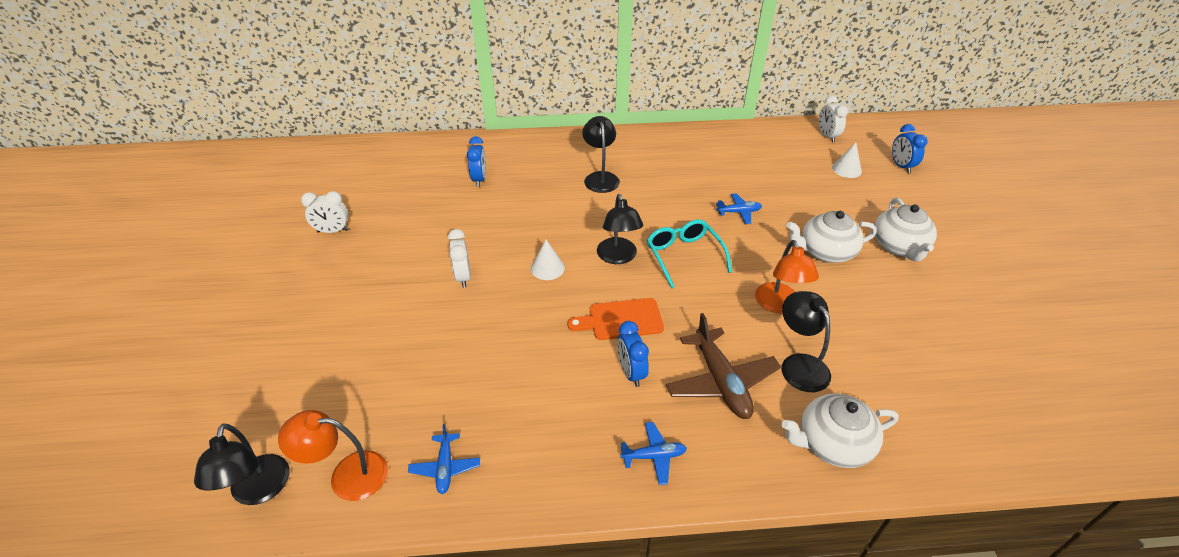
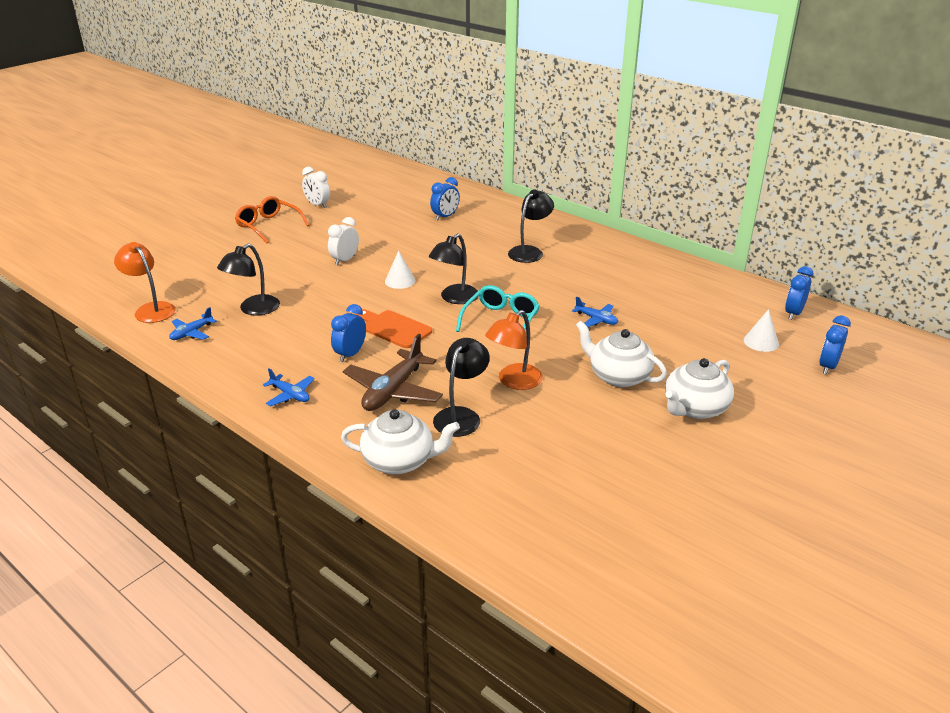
camera: 45 degrees right, 10 degrees down
(258, 491) = (112, 293): black lamp -> black lamp (253, 309)
(318, 284) = (269, 226): none -> orange glasses
(827, 136) = (793, 313): white clock -> blue clock
(832, 444) = (399, 461): white teapot -> white teapot turned 150 degrees clockwise

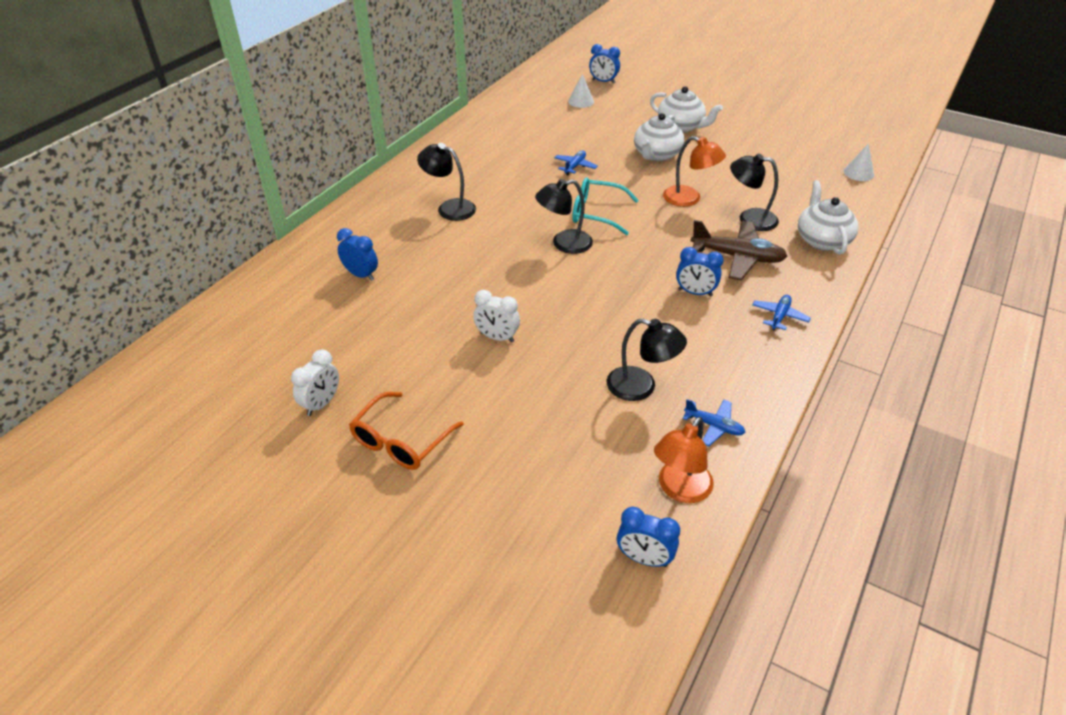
camera: 100 degrees left, 10 degrees up
(393, 328) = (636, 273): orange cutting board -> none
(400, 281) = (537, 285): white cone -> white cone (858, 173)
(454, 298) = (564, 244): black lamp -> black lamp turned 135 degrees clockwise
(793, 313) = (533, 88): blue clock -> blue clock (644, 558)

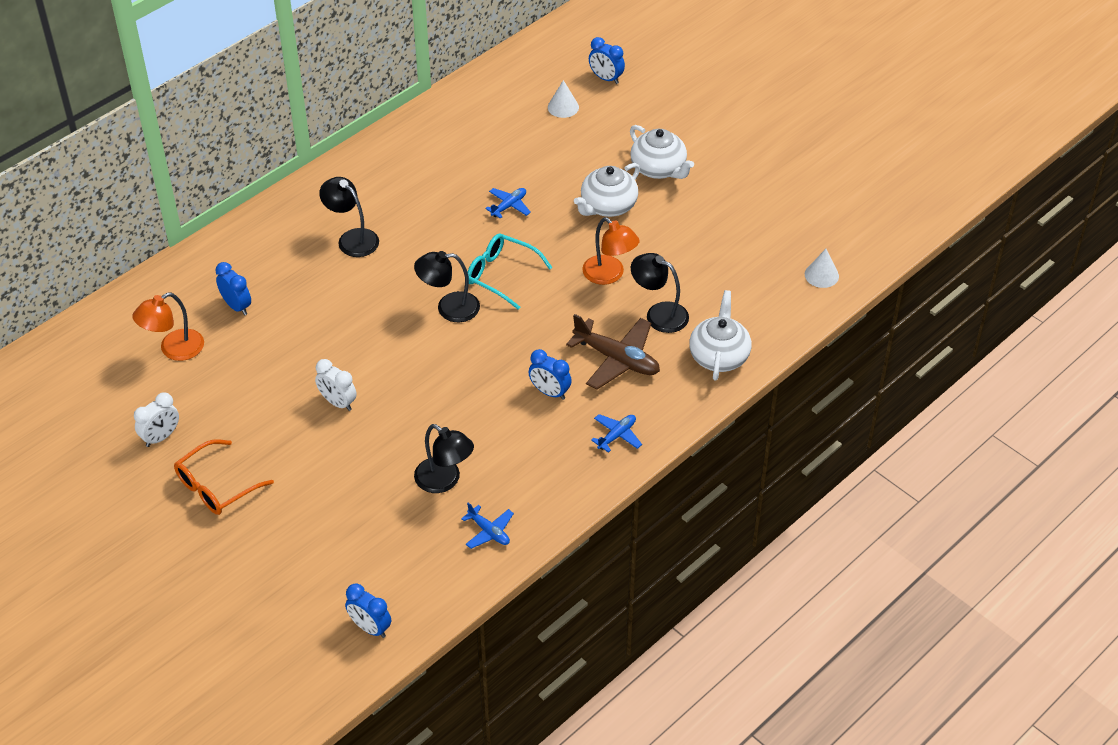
camera: 15 degrees right, 5 degrees up
(679, 490) = (428, 580): orange lamp -> orange lamp (174, 350)

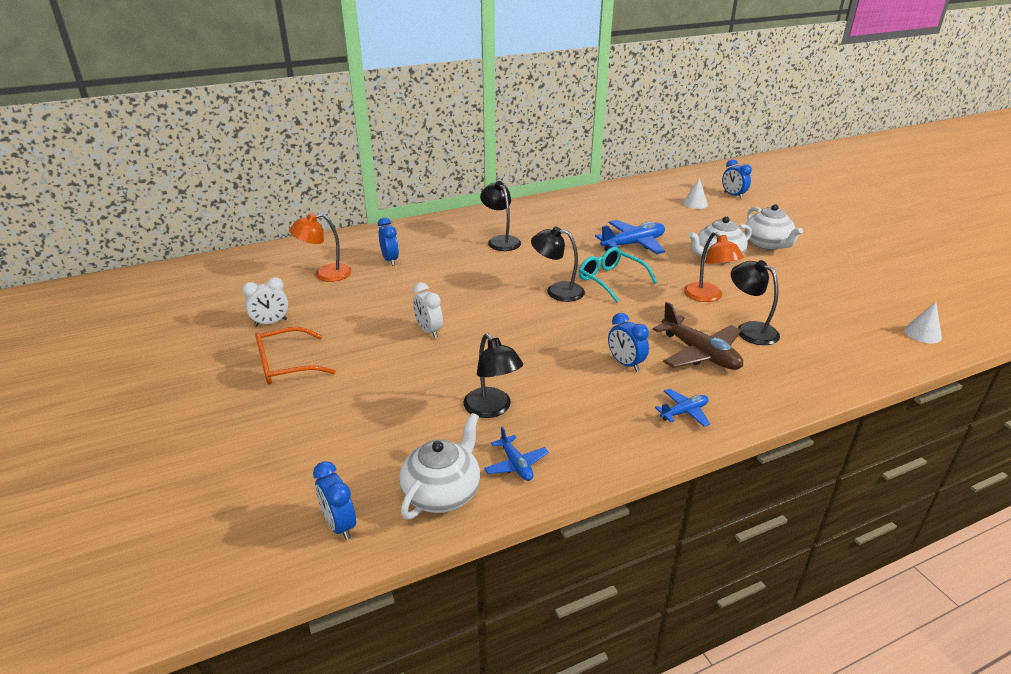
camera: 20 degrees right, 15 degrees down
(509, 206) = (633, 244): blue plane -> blue plane, size x1.87
(719, 356) = (808, 372): white teapot -> white teapot (442, 493)

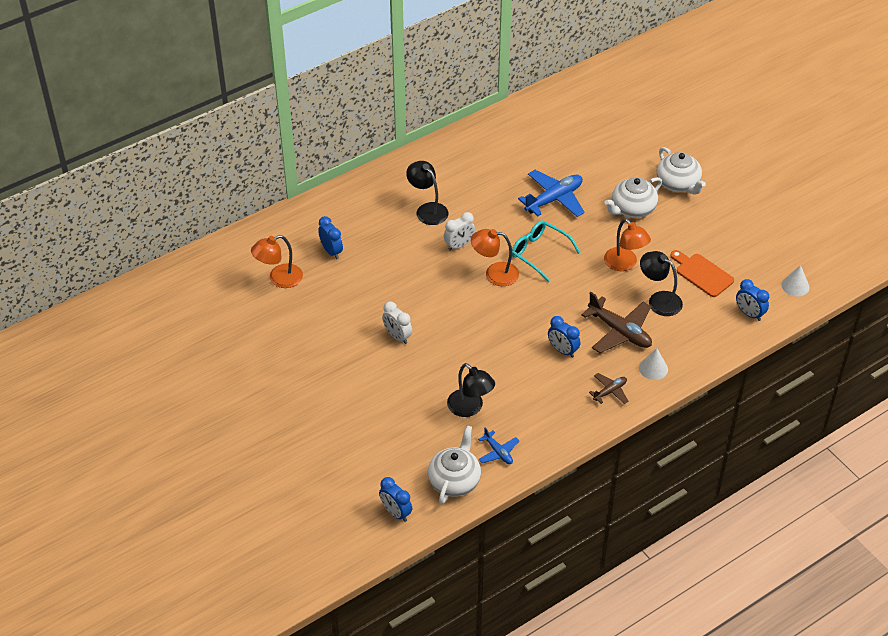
camera: 10 degrees left, 15 degrees up
(270, 323) = (259, 345): white clock -> white clock (459, 245)
(287, 365) = (296, 388): orange glasses -> none
(557, 291) = (494, 274): black lamp -> orange lamp
(684, 412) = (610, 391): blue plane -> brown plane
(695, 203) = (609, 125): white cone -> white cone (653, 368)
(733, 195) = (647, 106): blue clock -> blue clock (749, 314)
(801, 313) = (702, 274): none -> orange cutting board

